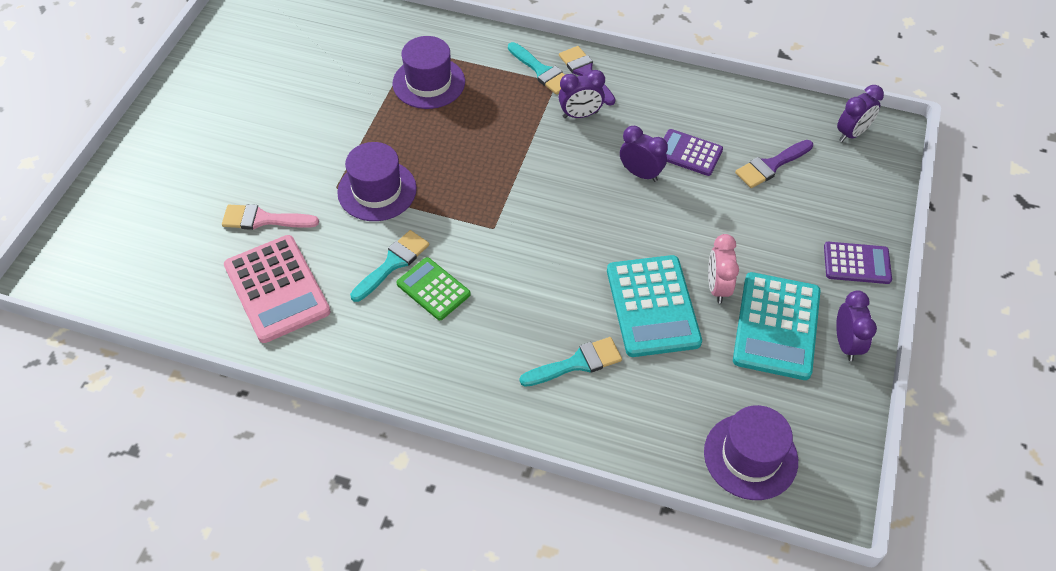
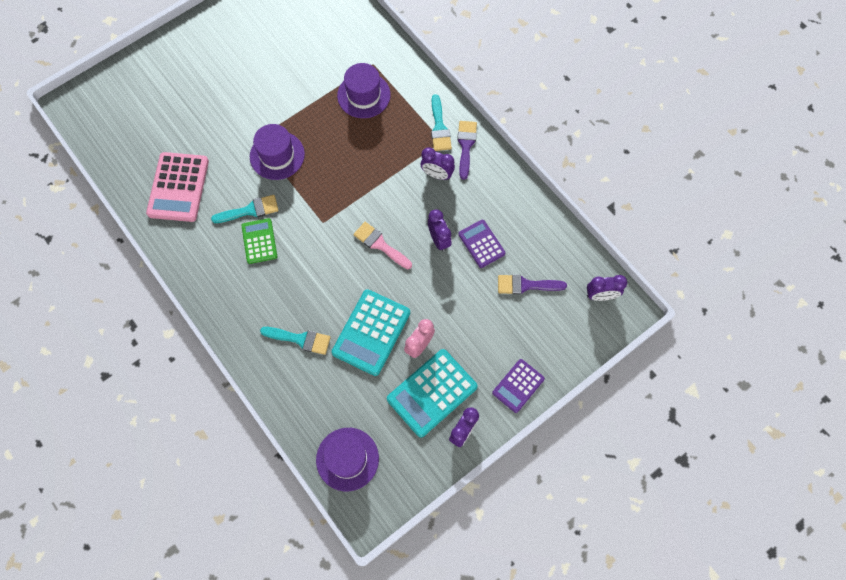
camera: 35 degrees right, 15 degrees up
(263, 219) = (202, 136): pink brush -> pink brush (380, 244)
(857, 263) = (518, 386): purple calculator -> purple calculator turned 90 degrees clockwise

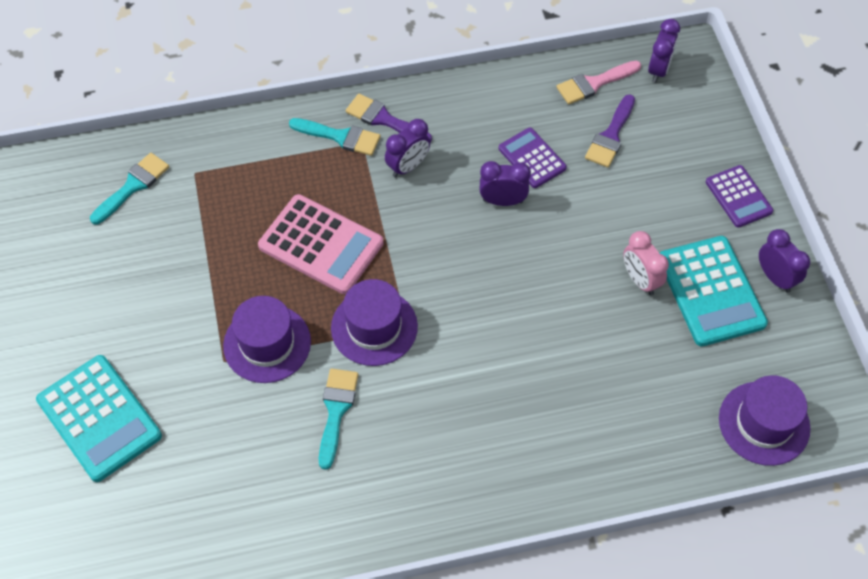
camera: 65 degrees left, 10 degrees down
(178, 187) = (242, 497): pink calculator -> pink calculator (321, 245)
(259, 241) = (392, 416): green calculator -> none
(300, 339) = (569, 418): turquoise brush -> turquoise brush (133, 186)
(363, 95) = (237, 202): purple hat -> purple hat (374, 327)
(371, 332) = (598, 328): turquoise calculator -> turquoise calculator (99, 418)
(380, 244) = (475, 269): pink brush -> pink brush (594, 83)
(481, 244) = (532, 158): purple calculator -> purple calculator turned 60 degrees clockwise

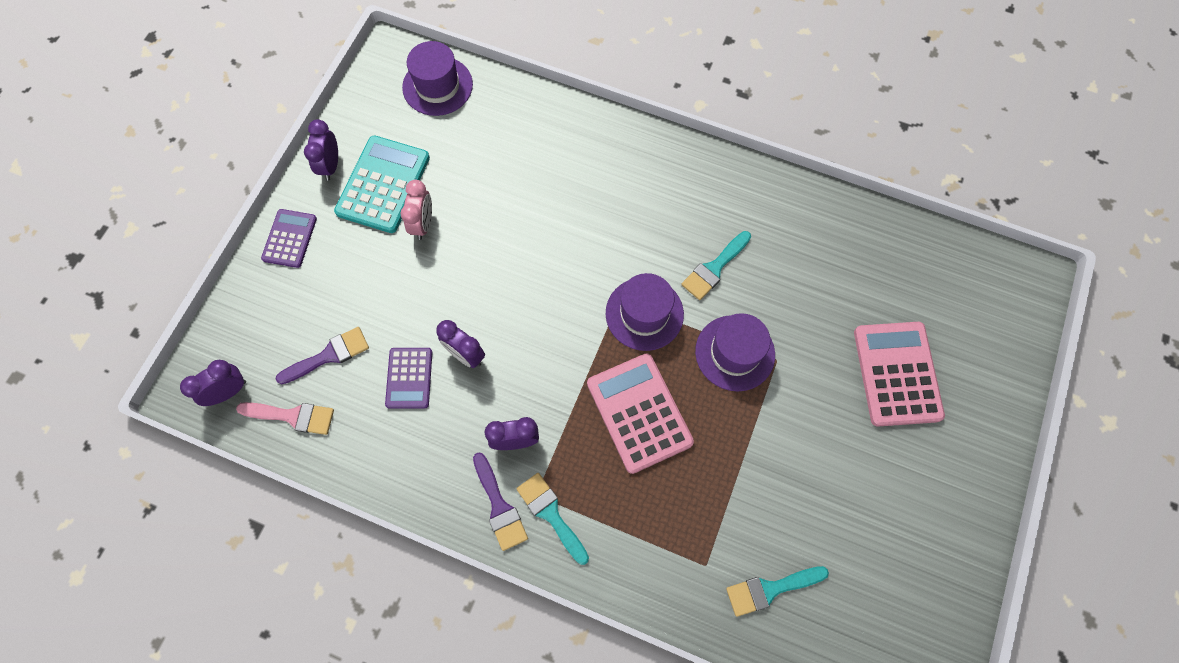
camera: 145 degrees left, 10 degrees up
(99, 418) = (897, 374): turquoise calculator -> pink calculator

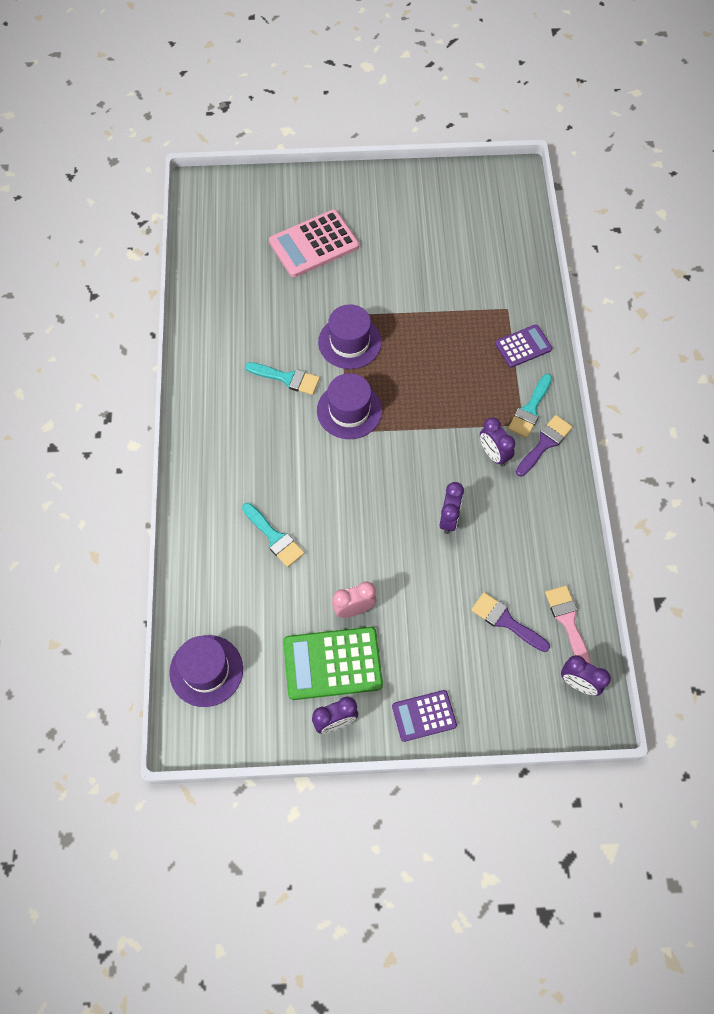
camera: 115 degrees left, 5 degrees down
(383, 185) = (332, 663): turquoise calculator -> green calculator
(409, 378) = (489, 550): purple calculator -> purple calculator (523, 346)
(639, 413) = (428, 384): pink calculator -> none
(770, 589) = (500, 270): turquoise brush -> turquoise brush (274, 537)

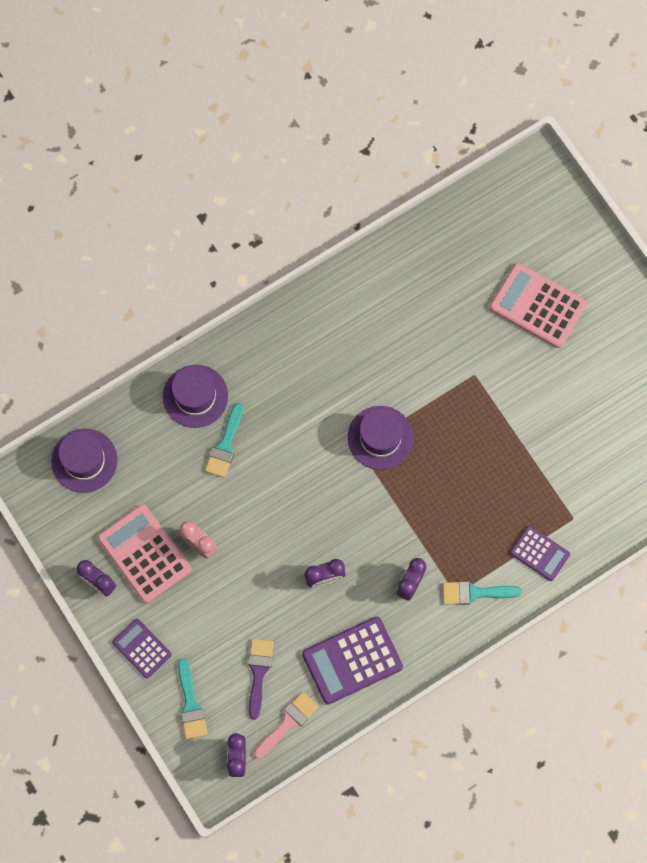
camera: 60 degrees right, 10 degrees up
(287, 378) = (380, 367): turquoise brush -> turquoise brush (190, 705)
(332, 663) = (144, 554): green calculator -> pink calculator
(349, 342) = (450, 398): purple hat -> purple hat (195, 396)
(537, 536) = (352, 660): none -> purple calculator
(545, 443) = (447, 623): purple brush -> none

